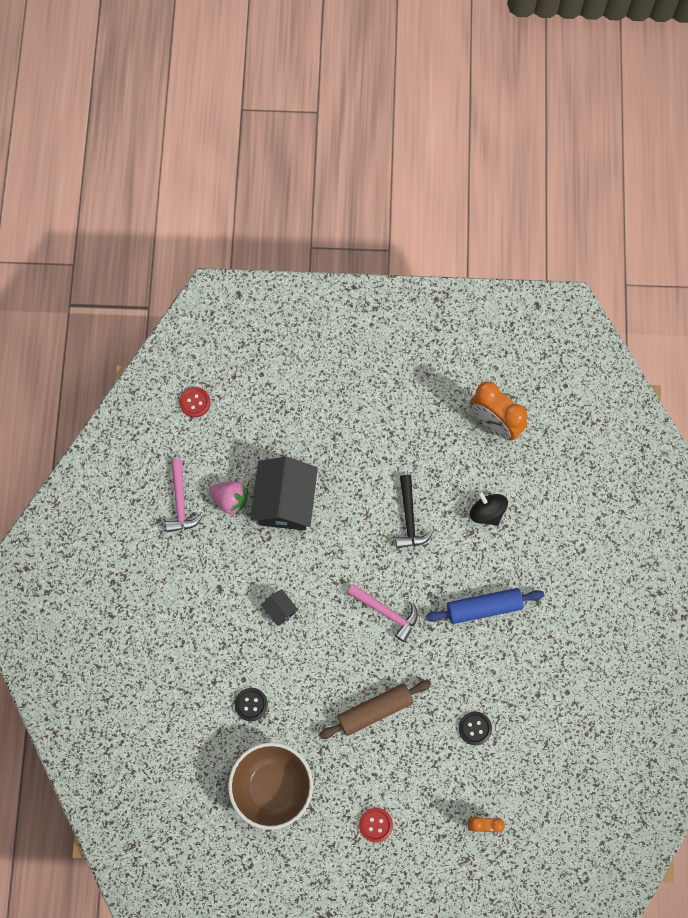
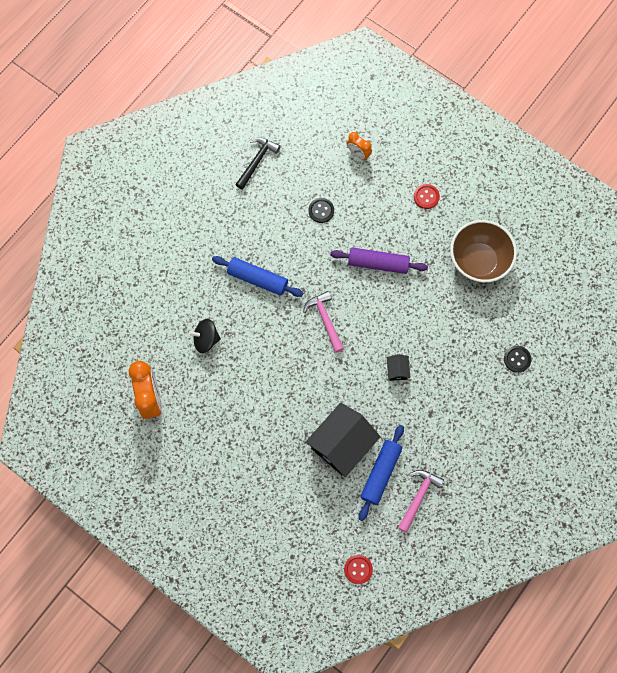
camera: 145 degrees left, 0 degrees up
(230, 500) = (381, 473): pink strawberry -> blue rolling pin
(251, 704) = (459, 321): black button -> black button (517, 359)
(375, 710) = (378, 263): brown rolling pin -> purple rolling pin
(409, 518) = (262, 372): black hammer -> black hammer (257, 161)
(487, 512) = (206, 339): black spinning top -> black spinning top turned 90 degrees clockwise

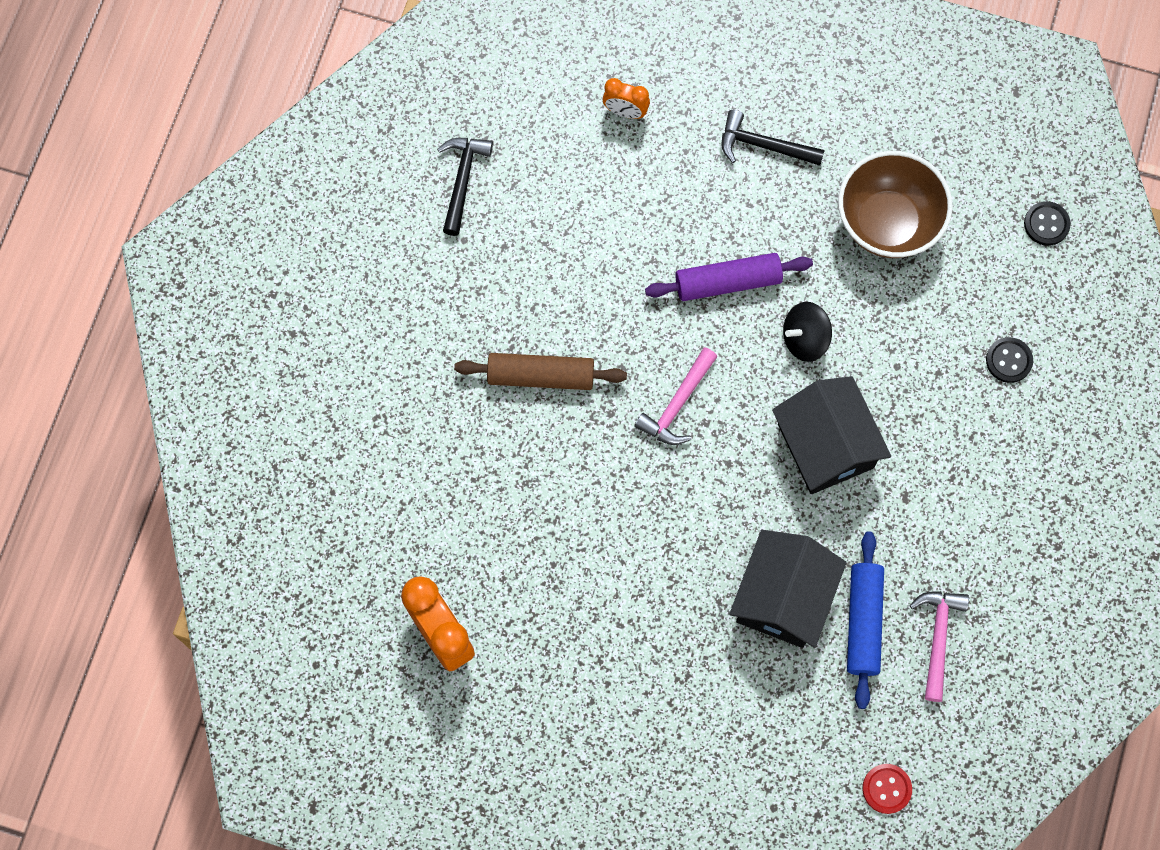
camera: 20 degrees left, 0 degrees up
(206, 339) = (494, 505): black spinning top -> black spinning top (804, 339)
(257, 279) = (540, 376): blue rolling pin -> brown rolling pin
(321, 211) = (601, 227): black button -> black button (1046, 224)
(325, 320) = (677, 404): pink hammer -> pink hammer turned 105 degrees counterclockwise
(397, 370) = (825, 446): black house -> black house, size x2.32
(426, 197) = (763, 145): red button -> black hammer

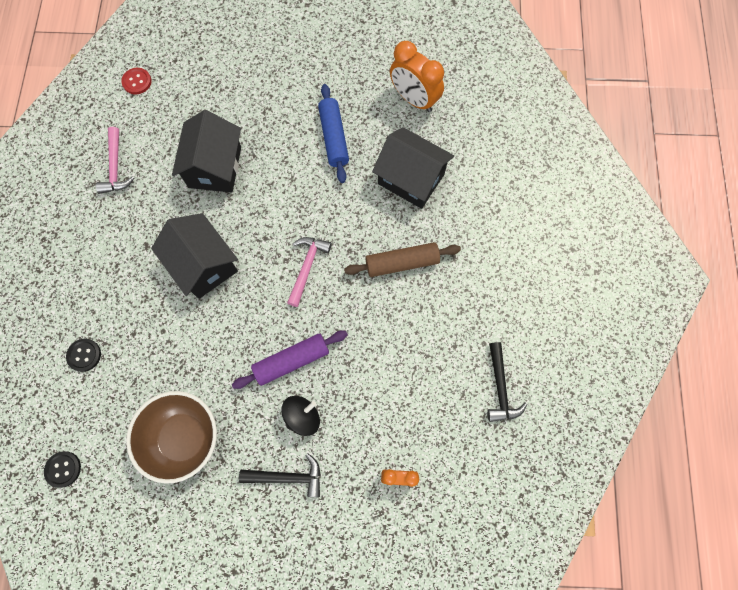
camera: 165 degrees right, 0 degrees up
(488, 500) = (411, 179): none -> black house
(804, 339) = (230, 334): black spinning top -> black spinning top (302, 417)
(863, 622) = (163, 165): blue rolling pin -> blue rolling pin (333, 138)

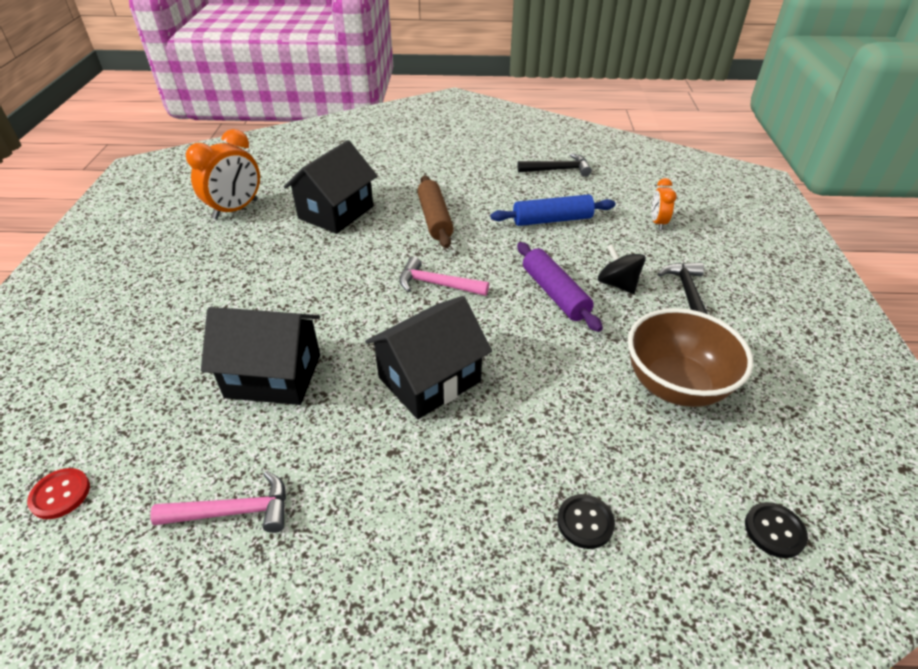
camera: 90 degrees left, 30 degrees down
(333, 138) = (264, 266): blue rolling pin -> blue rolling pin (552, 220)

